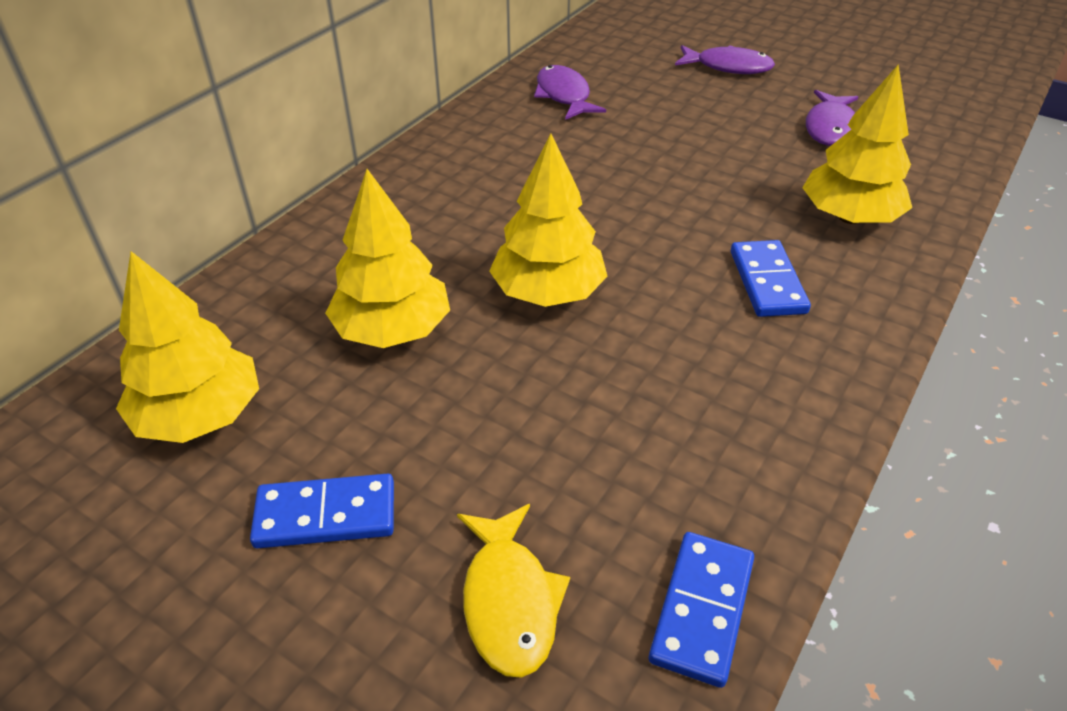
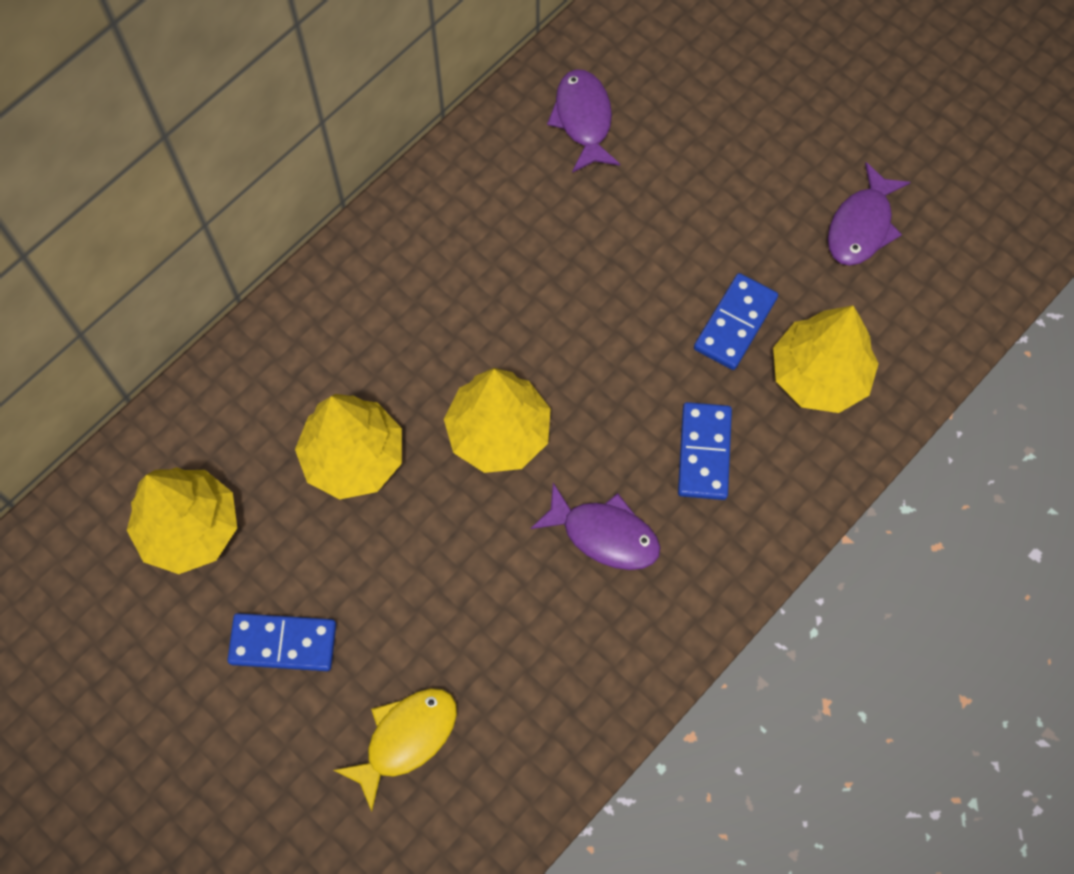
camera: 10 degrees right, 25 degrees up
(509, 601) = (406, 739): yellow fish -> yellow fish turned 135 degrees counterclockwise
(702, 610) = (539, 770): blue domino -> blue domino (735, 323)
(728, 67) = (789, 90): purple fish -> purple fish (604, 534)

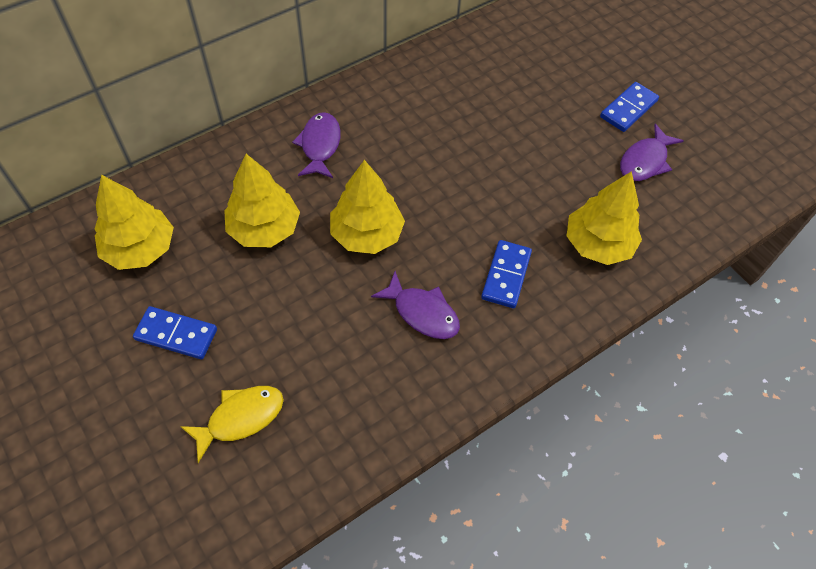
camera: 10 degrees right, 10 degrees down
(583, 119) = (473, 68): purple fish -> purple fish (320, 145)
(735, 323) = (546, 201): blue domino -> blue domino (628, 109)

